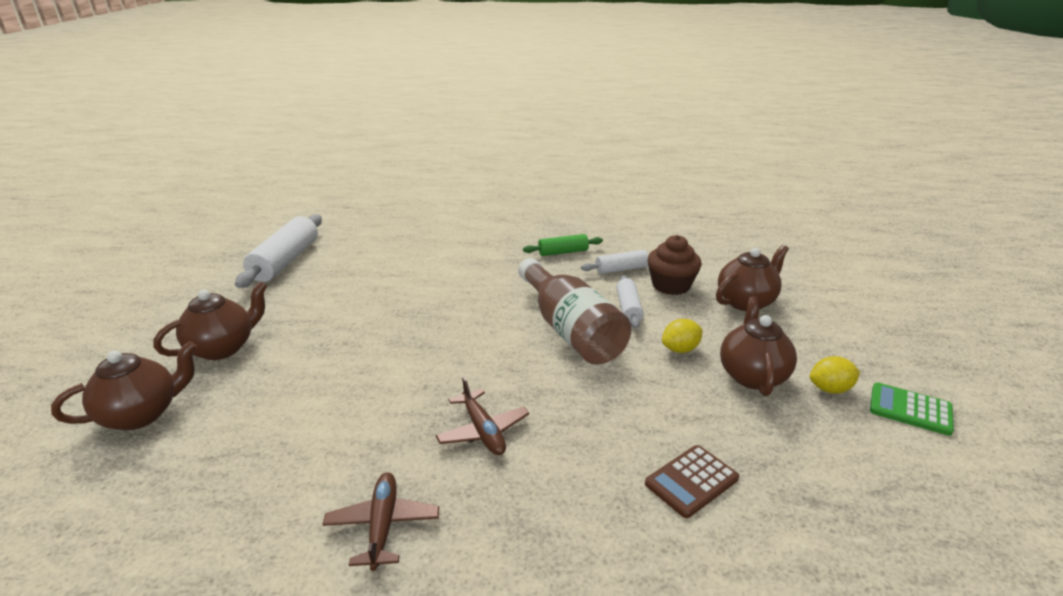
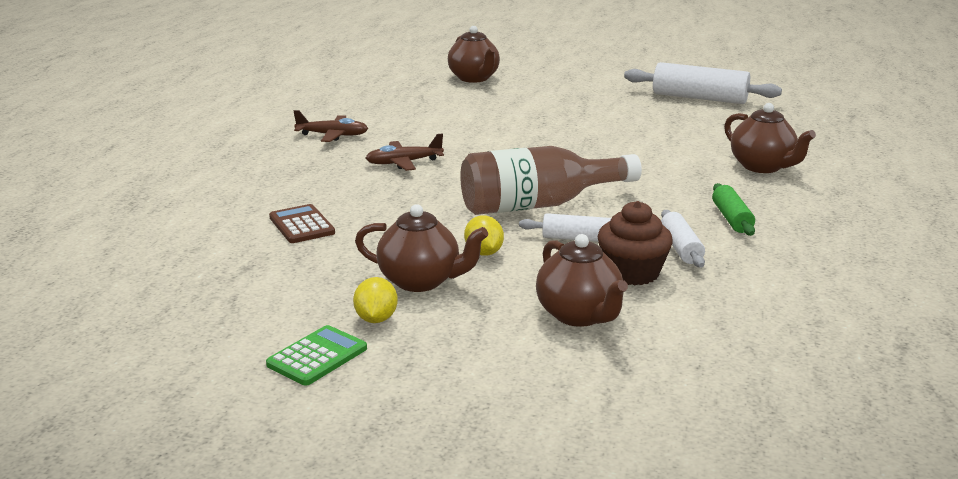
camera: 100 degrees right, 5 degrees down
(223, 348) = (548, 89): brown teapot -> brown teapot (762, 167)

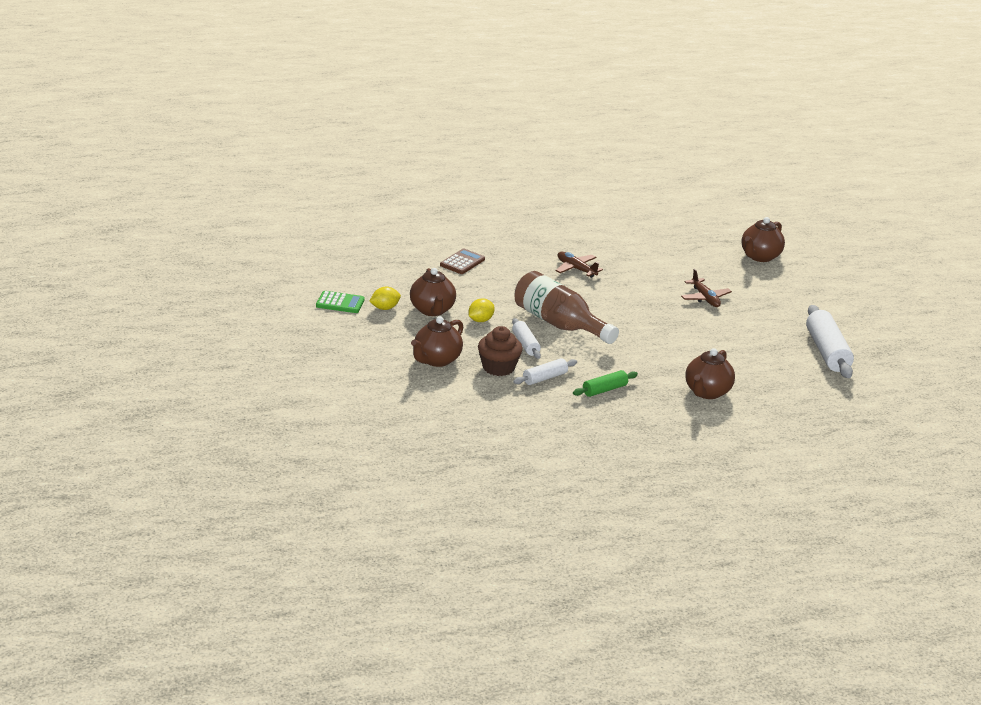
camera: 60 degrees right, 5 degrees up
(333, 135) = (593, 236): brown plane -> brown plane (705, 298)

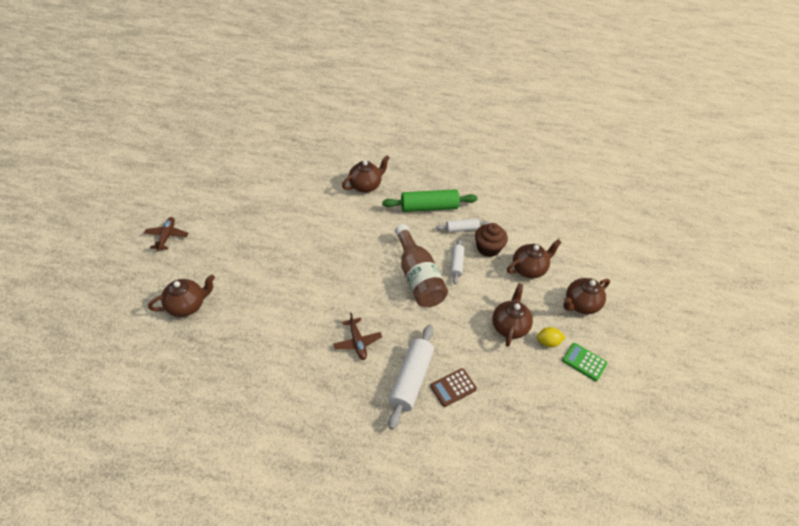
camera: 155 degrees left, 20 degrees up
(360, 344) = (580, 304): none -> brown teapot
(480, 320) = (476, 301): yellow lemon -> none
(604, 390) = (429, 207): green rolling pin -> green rolling pin, size x1.79
(705, 298) = (284, 270): brown plane -> brown plane (167, 236)
(827, 352) = (254, 192): white rolling pin -> white rolling pin (411, 379)

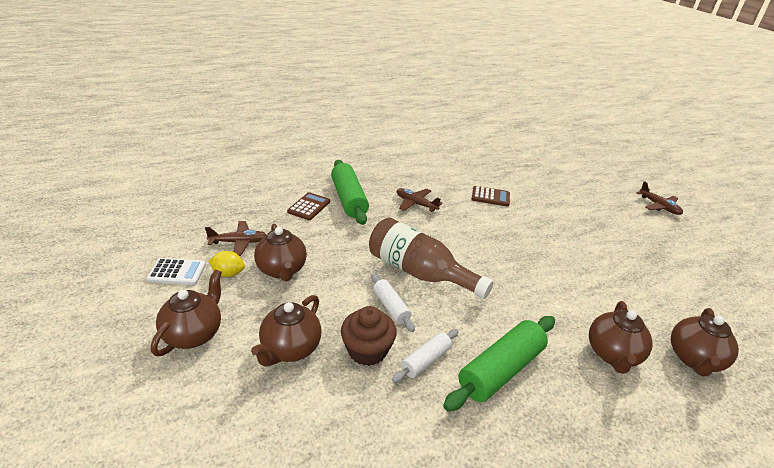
camera: 145 degrees right, 15 degrees down
(187, 306) = (561, 177): brown teapot -> brown teapot (694, 359)
(284, 316) = (490, 197): none -> brown calculator
(411, 379) = (349, 199): white rolling pin -> green rolling pin
(531, 371) = (239, 242): none -> brown plane
(548, 342) = (228, 273): yellow lemon -> yellow lemon turned 45 degrees clockwise
(584, 362) = (177, 272): green calculator -> white calculator

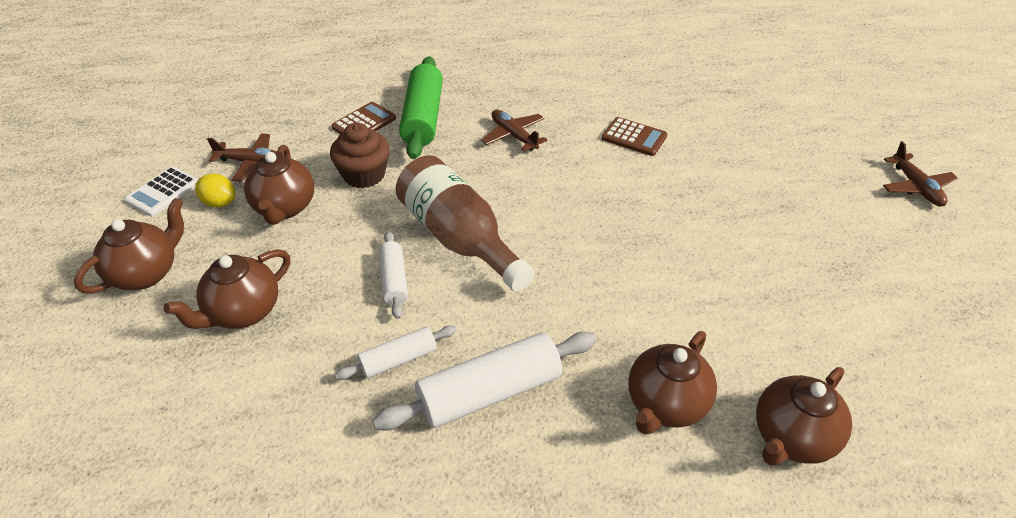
camera: 20 degrees right, 10 degrees up
(177, 272) = (163, 192): white calculator -> white calculator turned 105 degrees clockwise
(367, 350) = (333, 332): brown cupcake -> brown cupcake (364, 175)
(501, 370) = (490, 393): green rolling pin -> white rolling pin

